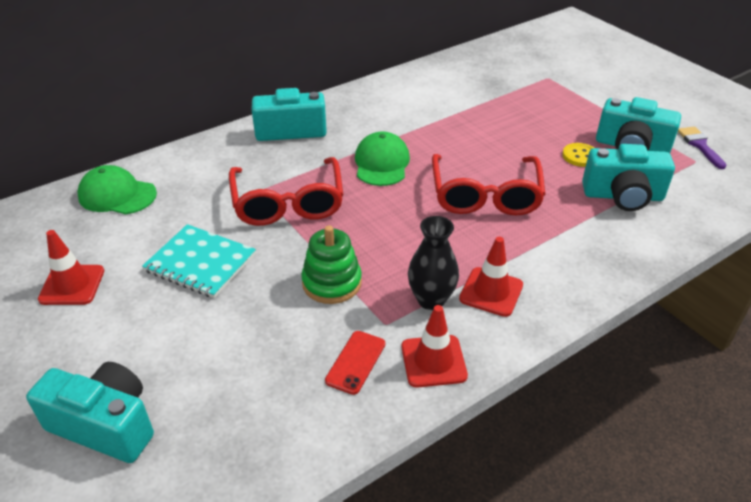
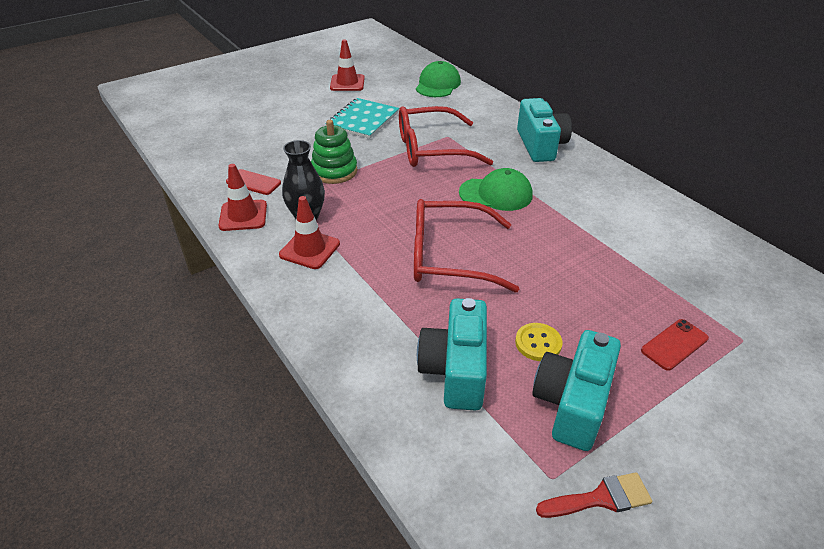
camera: 90 degrees right, 0 degrees up
(105, 425) = (236, 106): turquoise camera -> none
(561, 102) = (674, 344): none -> red phone
(699, 145) = (600, 498): purple brush -> red brush

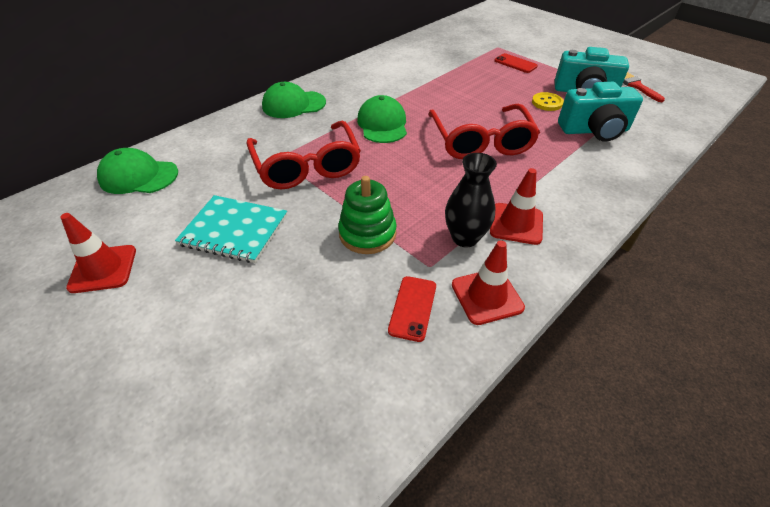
camera: 100 degrees left, 5 degrees up
(540, 145) = (293, 104): turquoise camera -> green cap

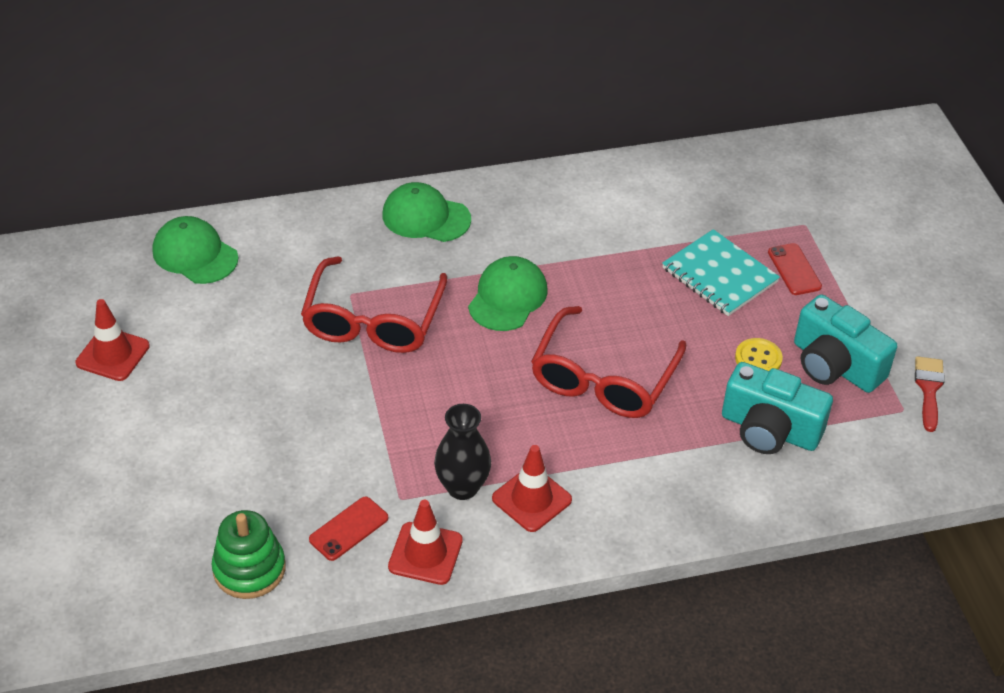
camera: 30 degrees right, 0 degrees up
(234, 230) = (247, 368): turquoise notebook -> turquoise notebook (719, 275)
(367, 233) = (370, 434): green stacking toy -> green stacking toy (249, 569)

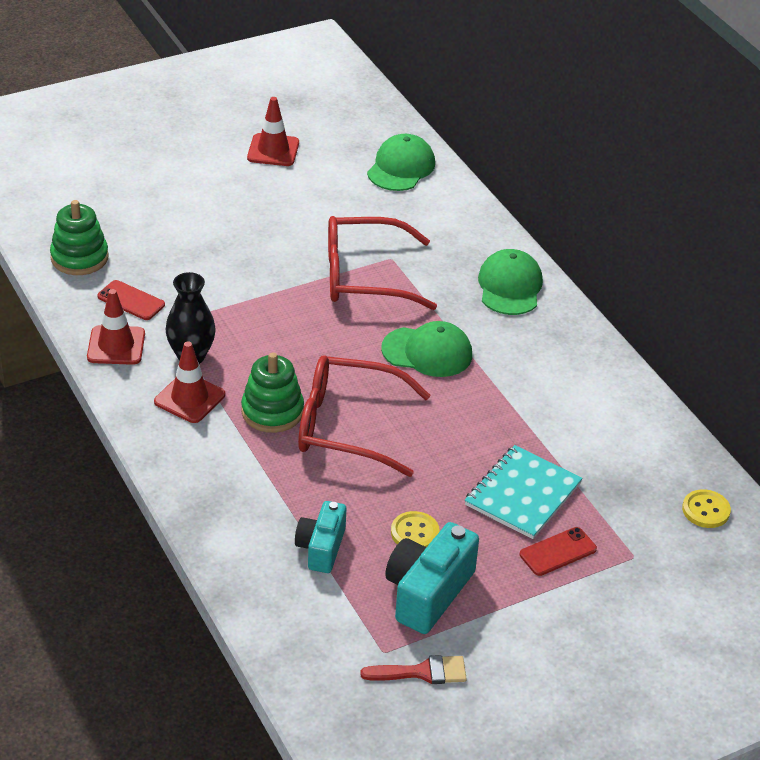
camera: 75 degrees right, 5 degrees down
(568, 433) = (272, 411): none -> green stacking toy
(756, 168) = (706, 510): none -> yellow button
(769, 430) = (321, 548): turquoise camera -> turquoise camera, size x0.65

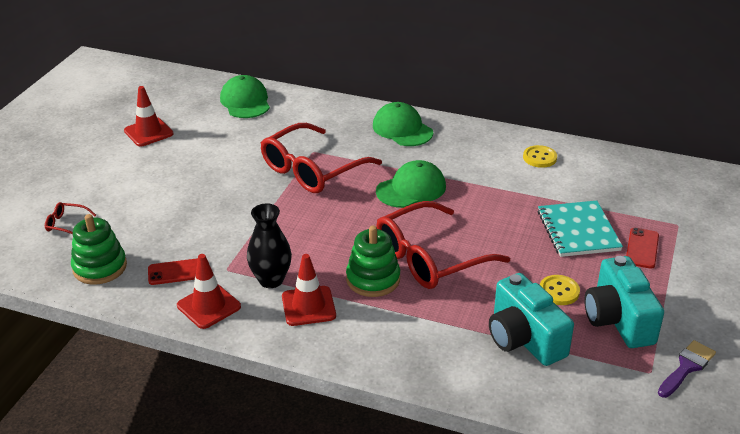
camera: 40 degrees left, 5 degrees down
(101, 202) = (66, 224): none -> red glasses
(321, 548) = (524, 338): turquoise camera -> turquoise camera, size x1.54
(422, 672) = (686, 367): red brush -> purple brush
(706, 510) = (670, 179): yellow button -> yellow button (539, 158)

